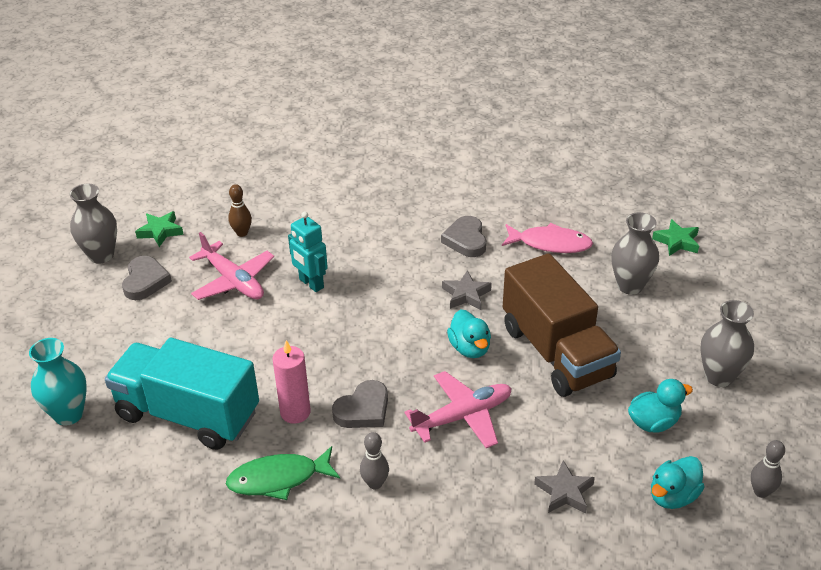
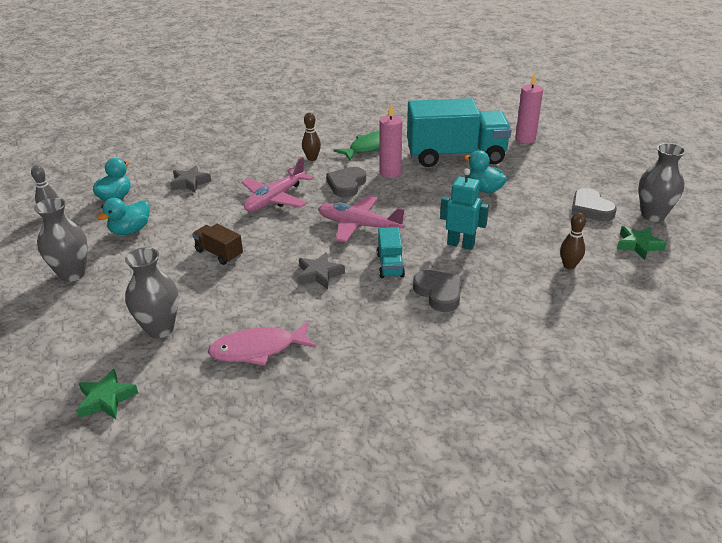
camera: 155 degrees right, 5 degrees down
(68, 414) = (525, 139): turquoise vase -> pink candle
(233, 281) = (525, 228): pink plane -> pink plane (359, 225)
(375, 483) = (312, 158): grey bowling pin -> brown bowling pin
(394, 283) = (390, 265): none -> turquoise truck
(466, 240) = (351, 325): grey heart -> grey heart (439, 293)
(469, 348) = (293, 237): turquoise duck -> turquoise duck (484, 189)
(556, 352) = (219, 253): brown truck -> brown truck, size x0.43

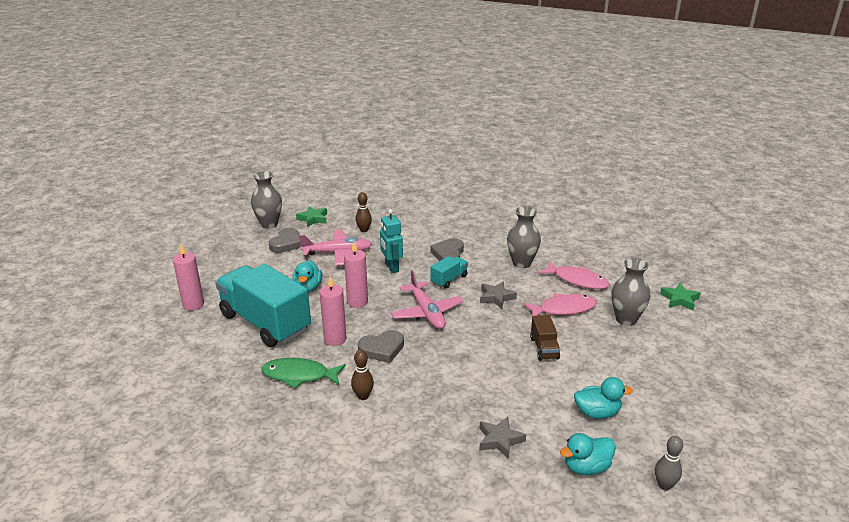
camera: 135 degrees left, 5 degrees down
(72, 274) = (669, 396): grey vase -> grey vase (521, 263)
(238, 302) = (563, 309): none -> pink fish
(275, 199) = (450, 371): pink plane -> pink plane (338, 253)
(427, 202) = (357, 302): none -> pink candle

